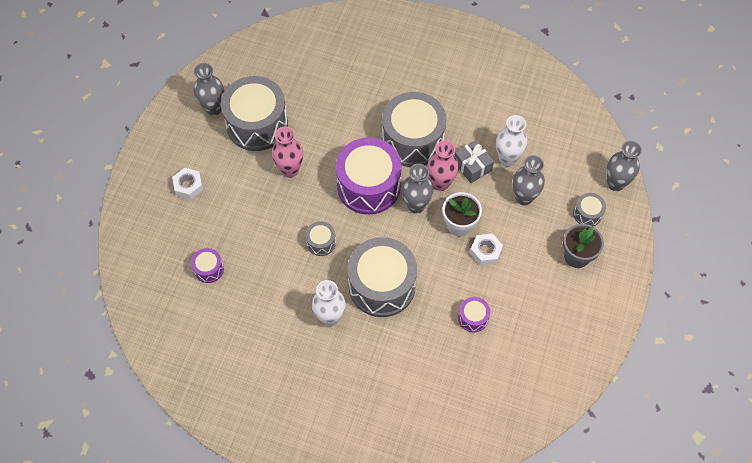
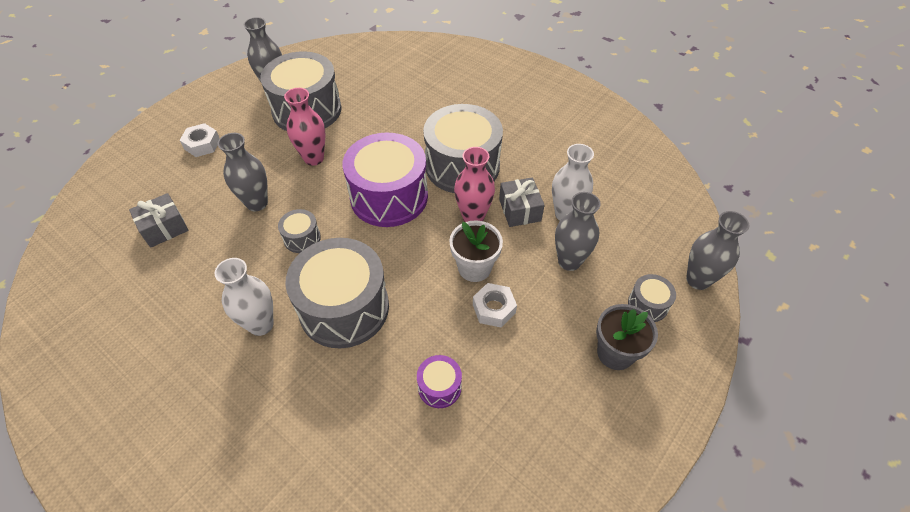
camera: 20 degrees right, 10 degrees down
(209, 269) = (164, 228): purple drum -> grey gift
(416, 206) = (432, 232): grey vase -> grey vase (257, 203)

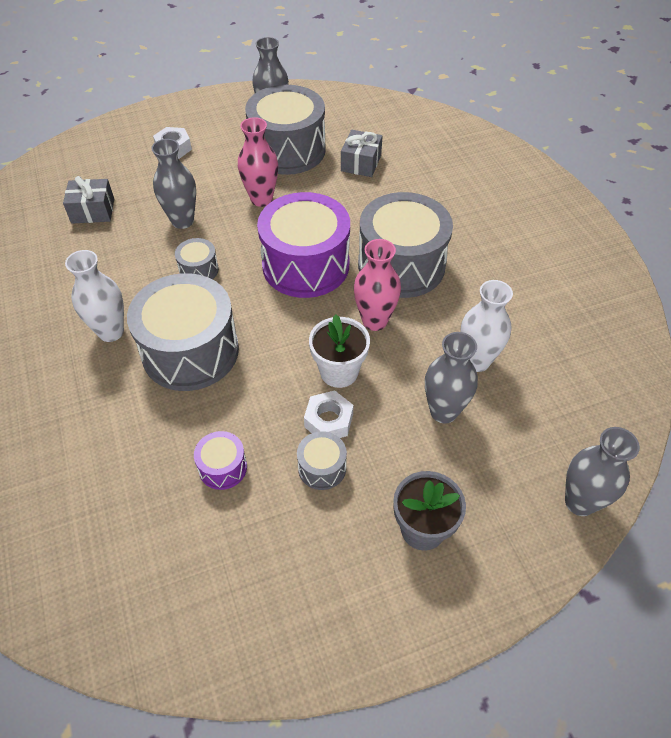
camera: 30 degrees right, 0 degrees up
(520, 210) = (429, 335): grey gift -> grey gift (361, 163)
(648, 304) = (498, 498): grey drum -> grey drum (322, 468)

